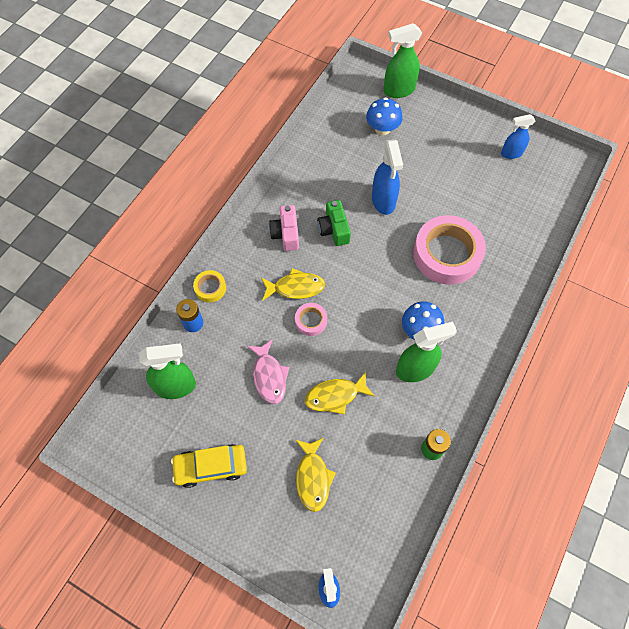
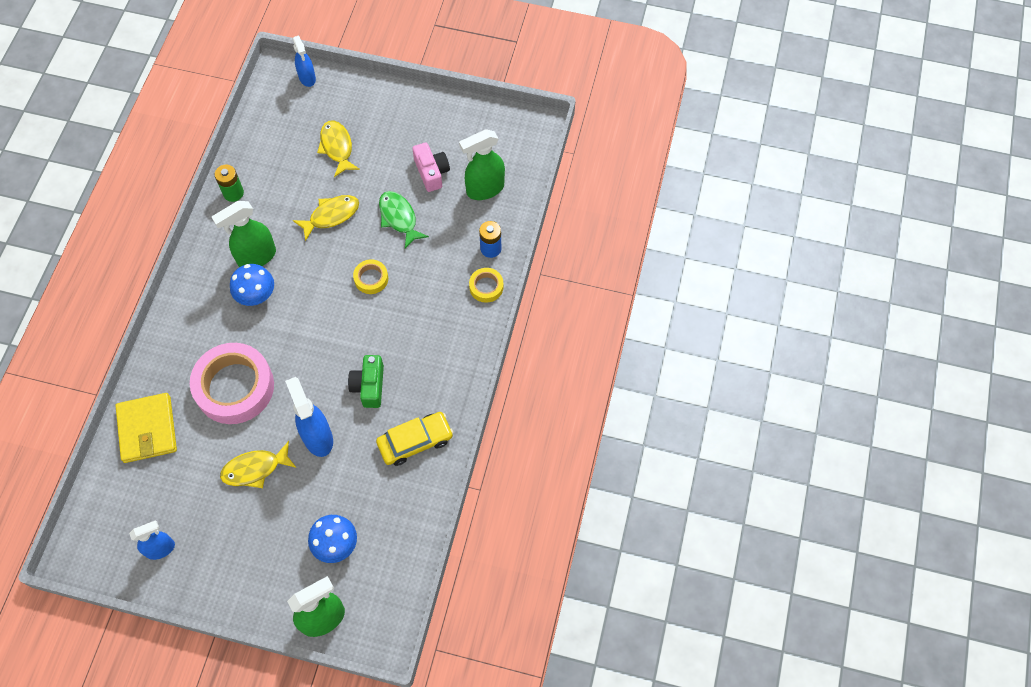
camera: 165 degrees right, 0 degrees up
(211, 467) = (429, 135): yellow car -> yellow car (415, 441)
(269, 376) = (399, 218): pink fish -> green fish
(286, 234) = (423, 367): pink camera -> pink camera (431, 172)
(295, 287) = (396, 309): yellow fish -> yellow fish (255, 469)
(311, 321) = (371, 279): pink tape -> yellow tape
(334, 229) = (369, 386): green camera -> green camera turned 150 degrees counterclockwise
(522, 237) = (147, 429): none -> yellow wallet

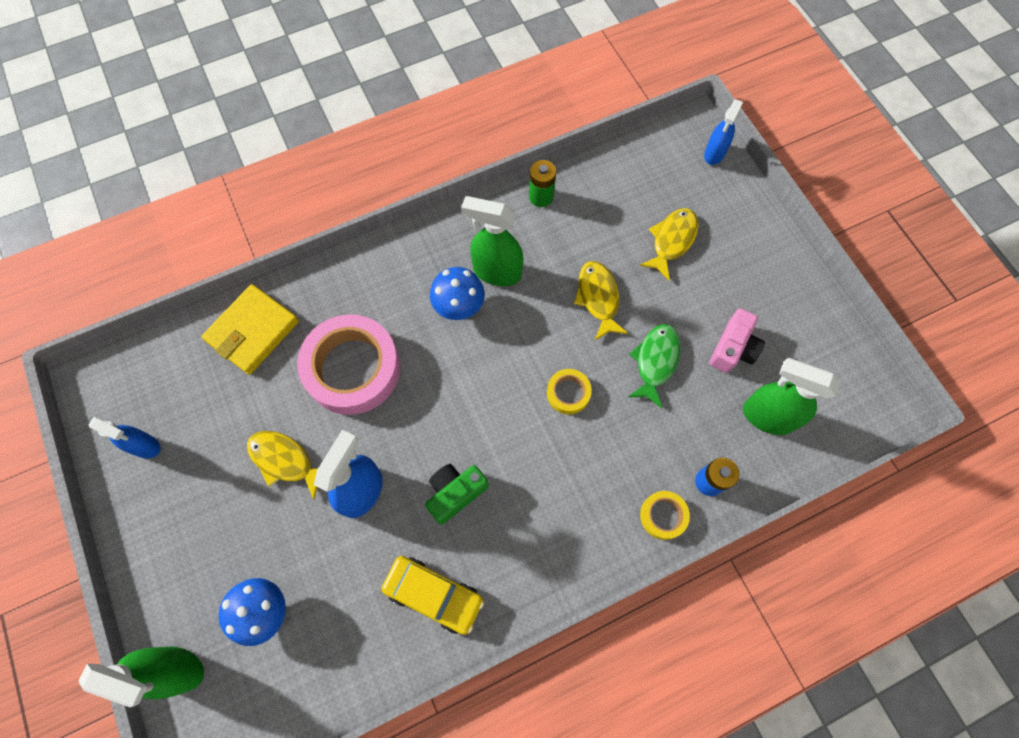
camera: 50 degrees right, 5 degrees up
(331, 216) = (598, 298): yellow fish -> yellow fish turned 120 degrees counterclockwise

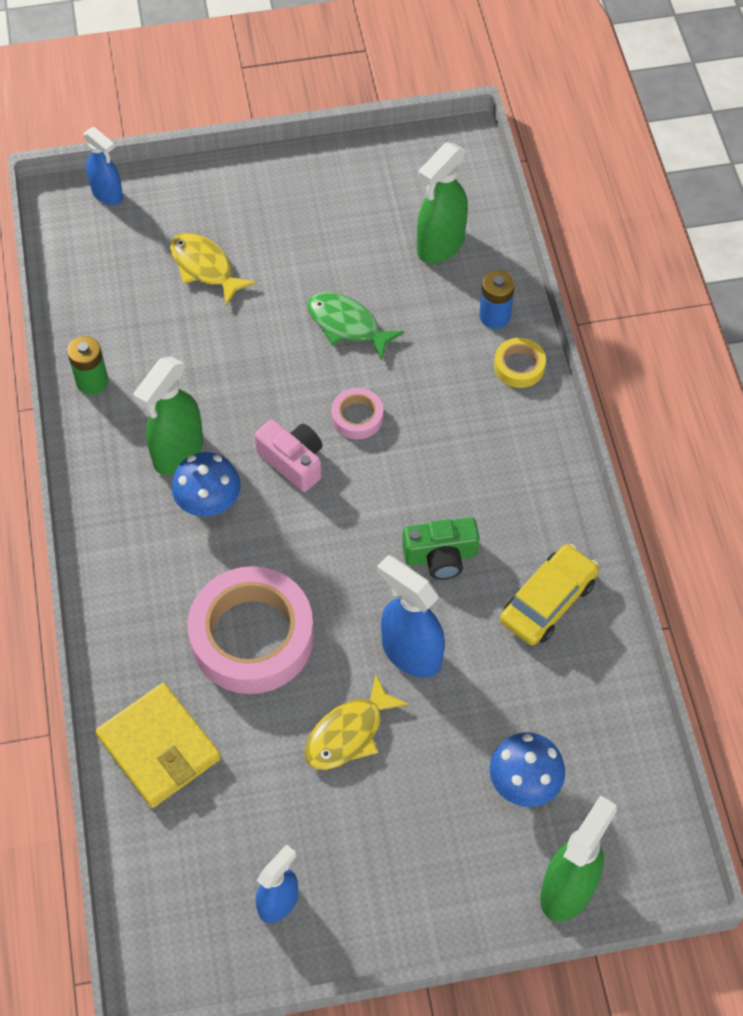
camera: 75 degrees left, 10 degrees down
(455, 493) = (441, 556): green camera -> green camera turned 75 degrees counterclockwise
(568, 393) = (357, 417): yellow tape -> pink tape
(598, 298) = (251, 358): yellow fish -> none
(733, 348) = (355, 251): pink camera -> pink camera (293, 461)

